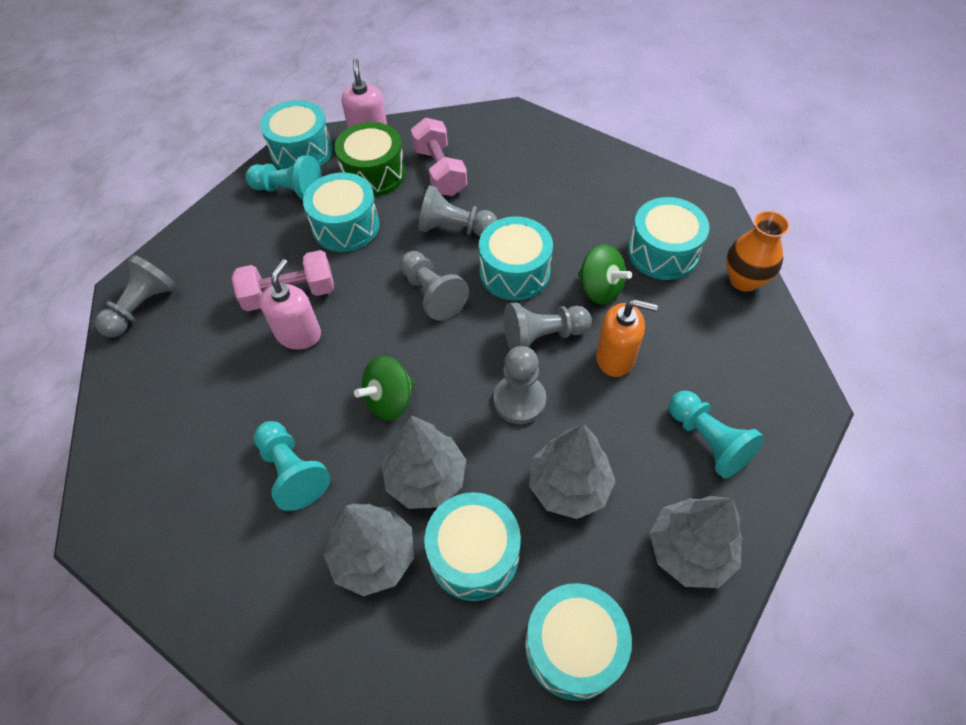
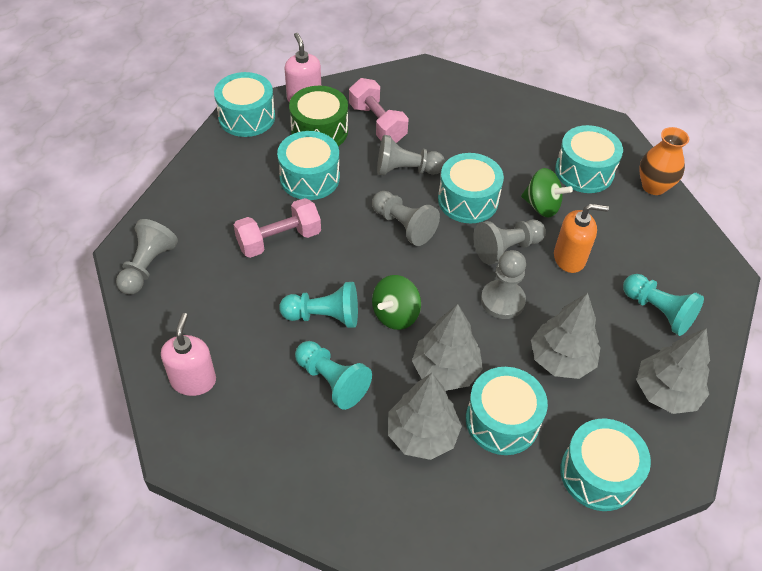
camera: 15 degrees left, 5 degrees down
(289, 191) = (247, 152): turquoise pawn -> turquoise pawn (324, 316)
(299, 334) = (299, 272): pink soap dispenser -> pink soap dispenser (193, 380)

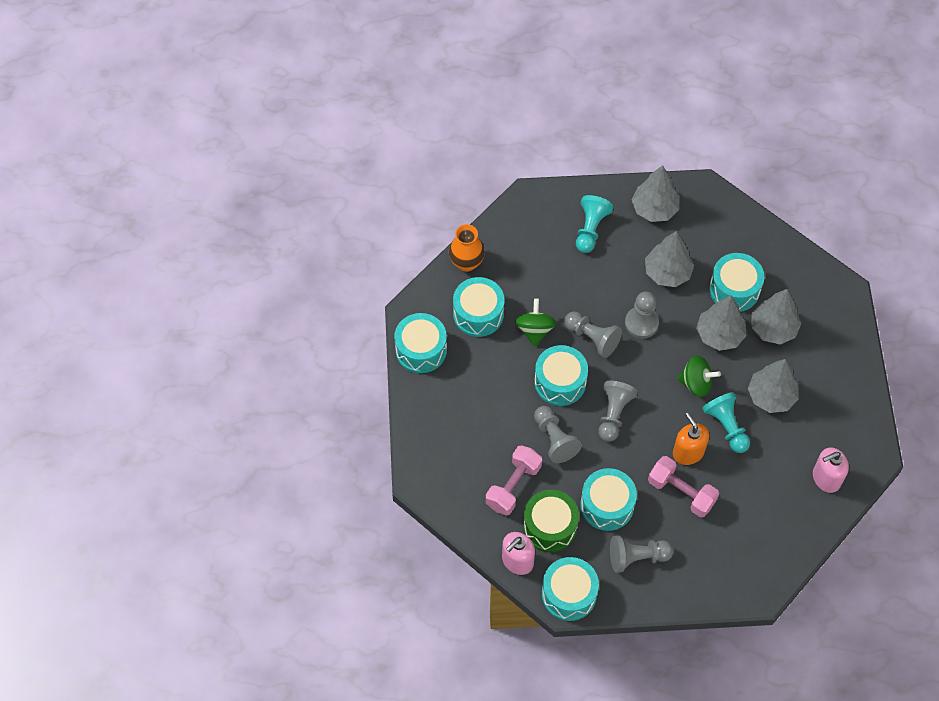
camera: 115 degrees left, 10 degrees up
(147, 266) = (763, 567): grey pawn -> grey pawn (637, 557)
(332, 381) = (771, 396): turquoise pawn -> grey tree
(569, 258) = (576, 295): orange soap dispenser -> orange soap dispenser (688, 452)
(598, 474) = (735, 228): turquoise drum -> turquoise drum (421, 350)

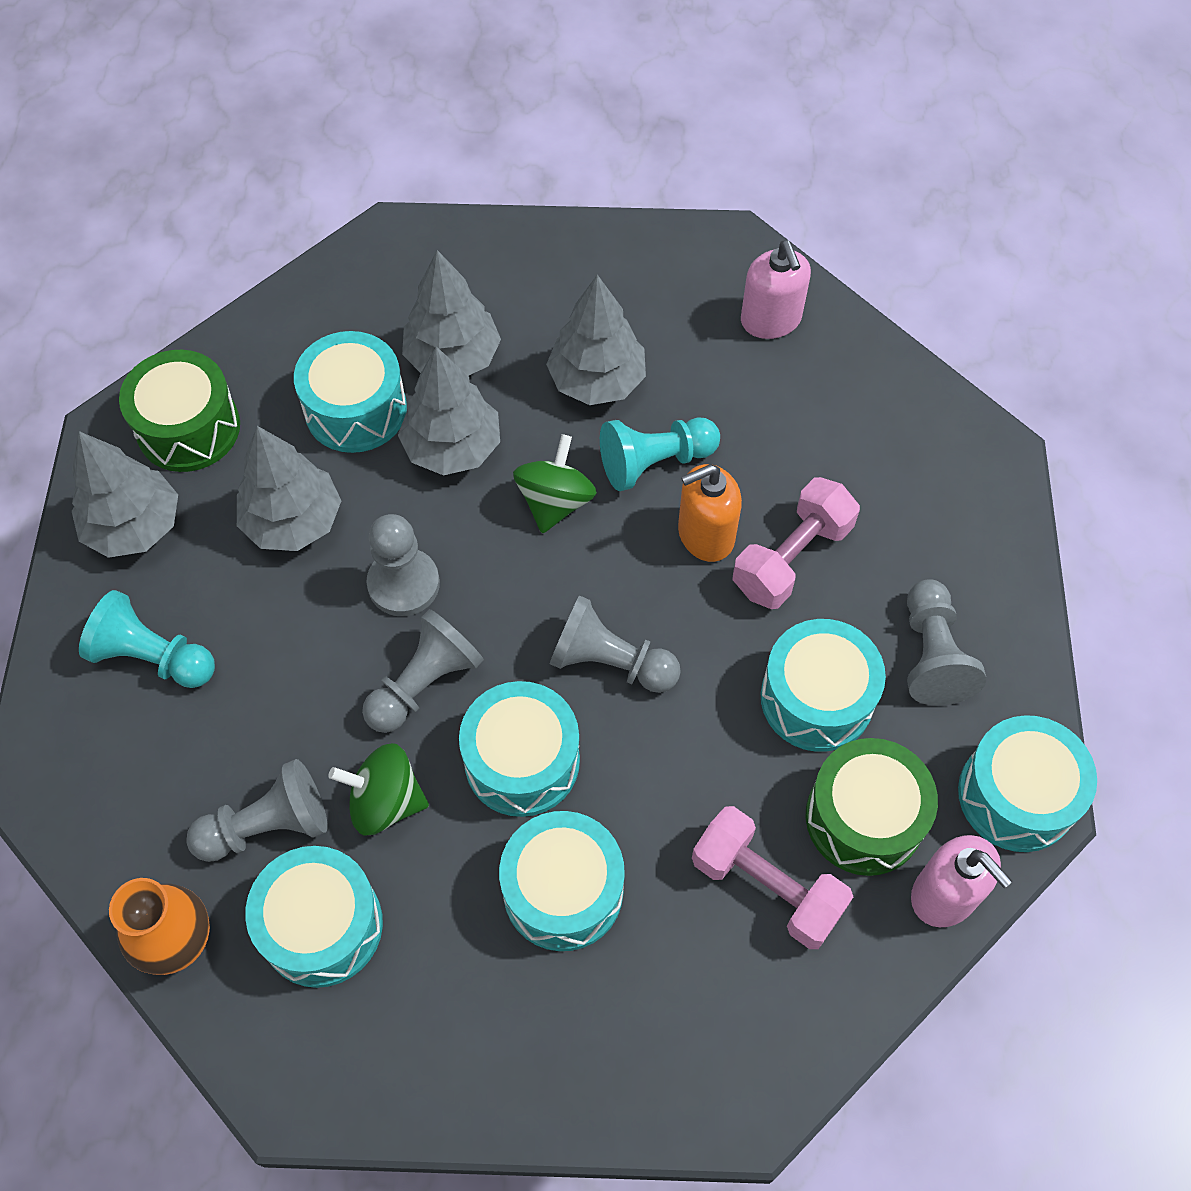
camera: 85 degrees left, 0 degrees up
(421, 350) = (396, 1075): turquoise drum -> turquoise drum (563, 891)
(554, 439) = (659, 787): grey pawn -> grey pawn (267, 826)
(711, 220) = (188, 428): none -> green drum

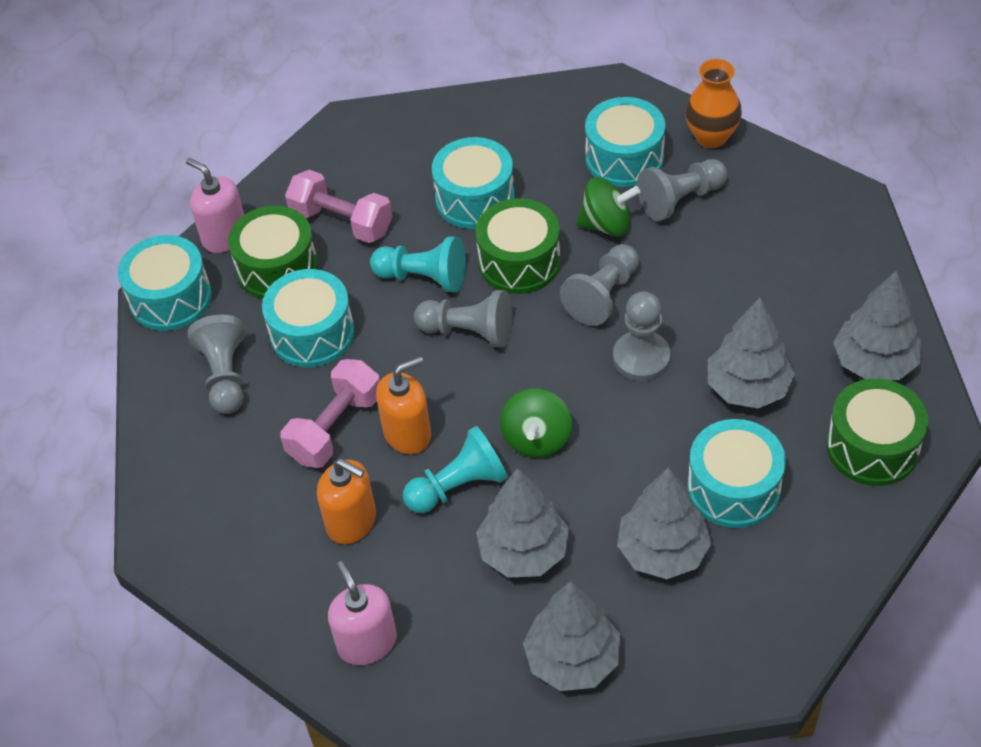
camera: 175 degrees right, 10 degrees down
(153, 657) = (809, 279): turquoise pawn -> turquoise pawn (423, 277)
(453, 447) = (636, 469): grey tree -> grey tree (572, 659)
(522, 761) = (519, 262): turquoise drum -> green drum
(779, 442) = (352, 522): none -> orange soap dispenser

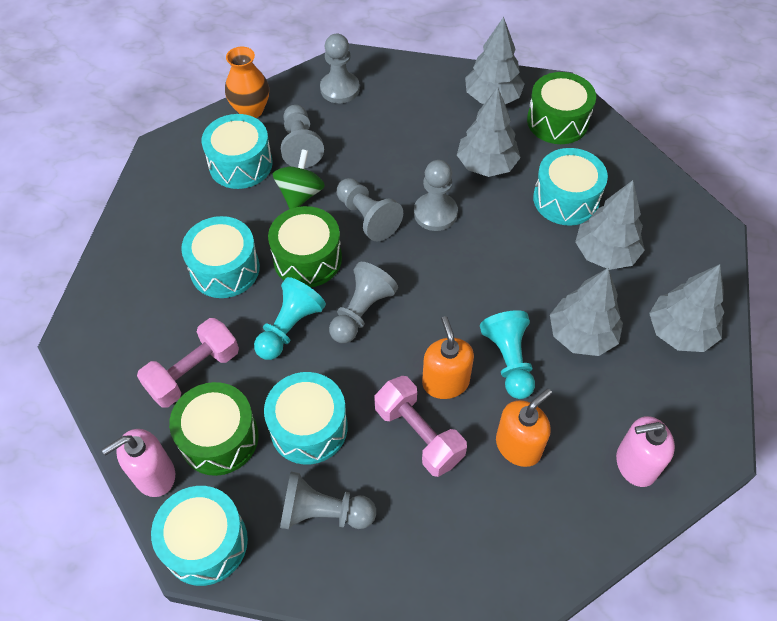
camera: 75 degrees left, 5 degrees up
(537, 439) = (483, 297): green spinning top -> none
(794, 204) = (340, 89): none -> grey pawn

